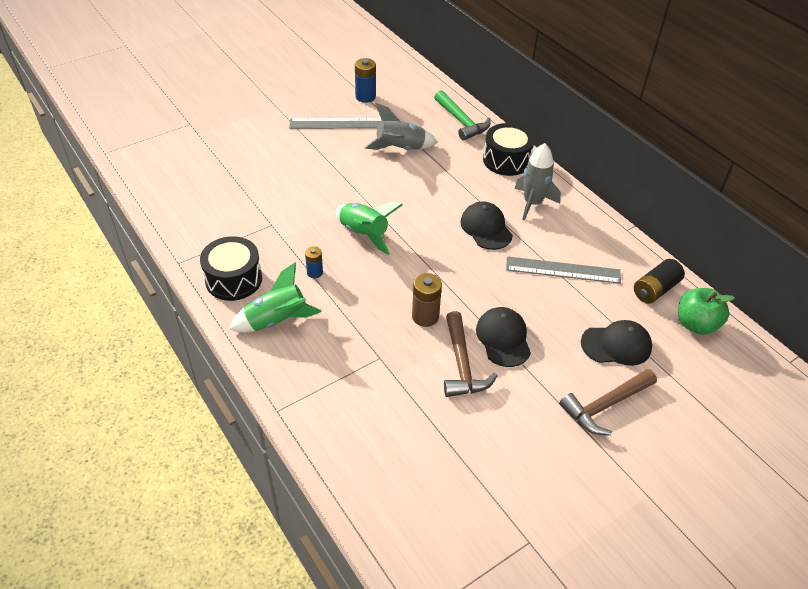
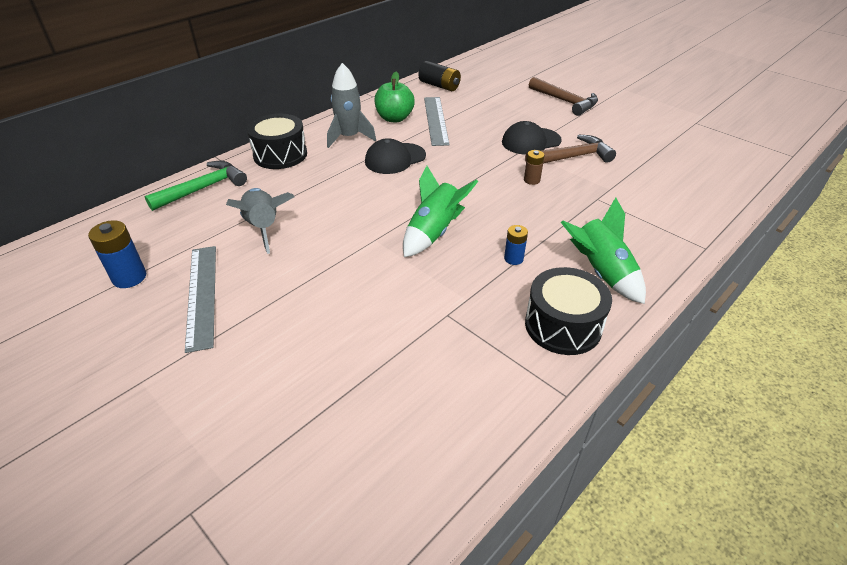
camera: 100 degrees left, 5 degrees down
(425, 316) = (531, 180): brown battery -> brown battery, size x0.62
(616, 345) = (506, 98): black cap -> none
(696, 324) = (467, 73): green apple -> green apple (394, 118)

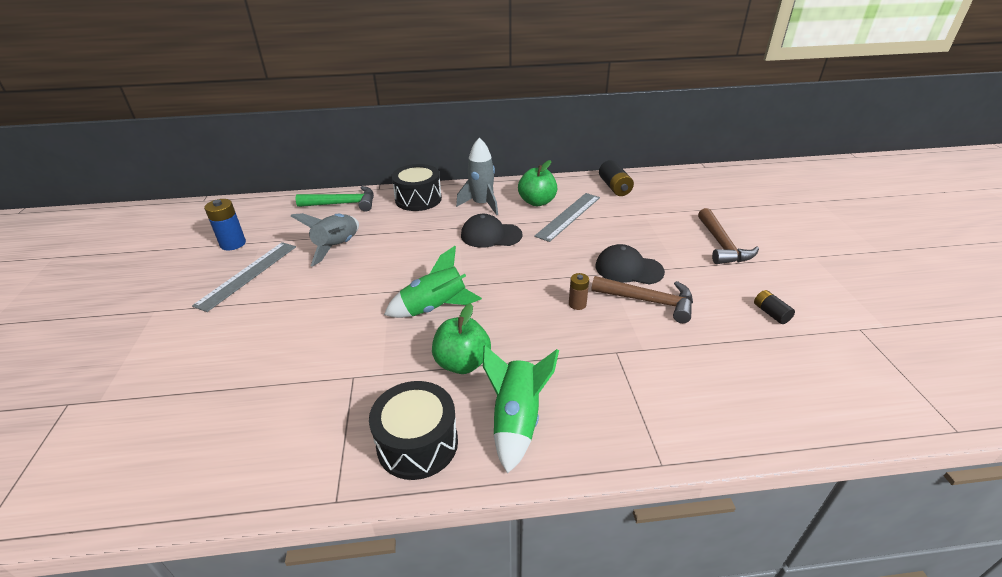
camera: 40 degrees right, 5 degrees down
(513, 258) = (462, 363): blue battery -> green apple
(645, 133) = (771, 313): none -> black battery

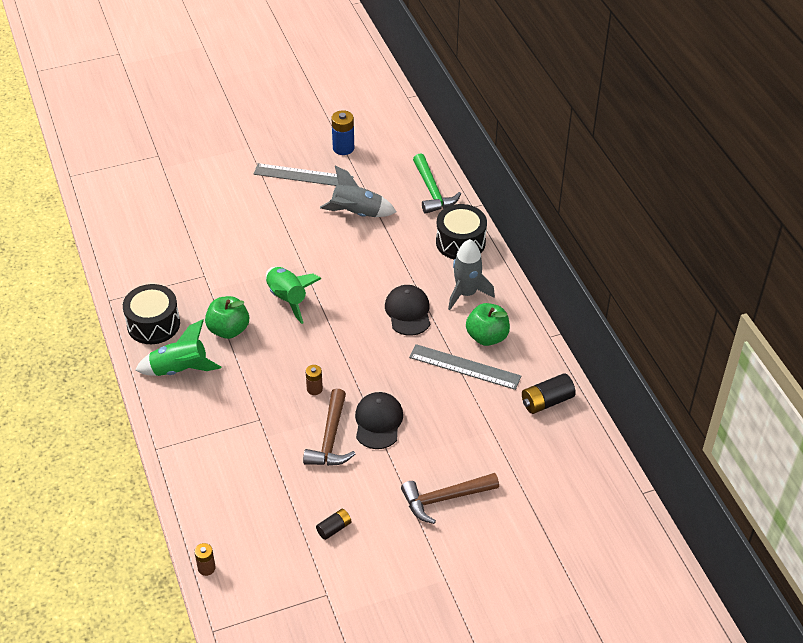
camera: 75 degrees right, 10 degrees up
(860, 427) = (206, 568): none -> brown battery

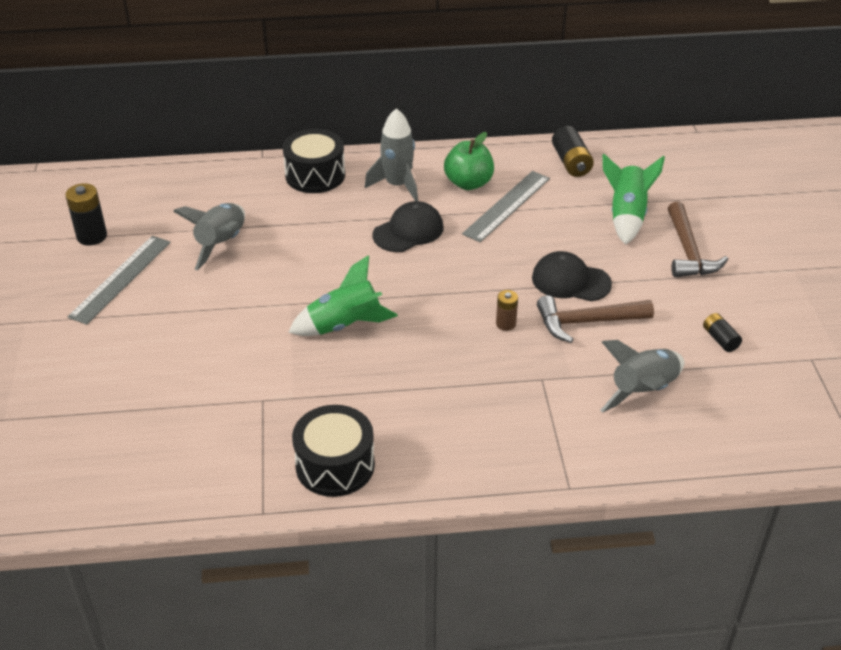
camera: 75 degrees left, 5 degrees down
(179, 369) = (432, 446): green rocket -> green rocket (626, 216)
(206, 568) = (771, 458): brown battery -> none
(228, 330) = (377, 388): green apple -> none
(261, 482) = (643, 391): none -> grey rocket
(330, 438) = (587, 322): brown hammer -> brown hammer turned 150 degrees clockwise
(343, 148) = (92, 236): blue battery -> black battery
(408, 312) = (408, 231): black cap -> black cap turned 135 degrees clockwise
(432, 191) = (218, 180): green hammer -> none

